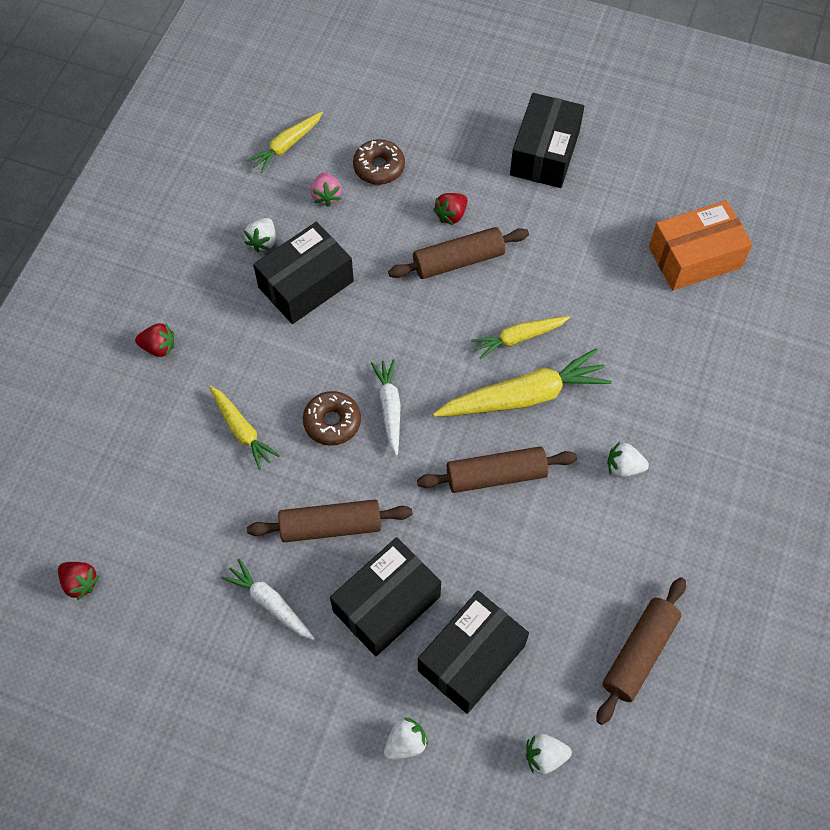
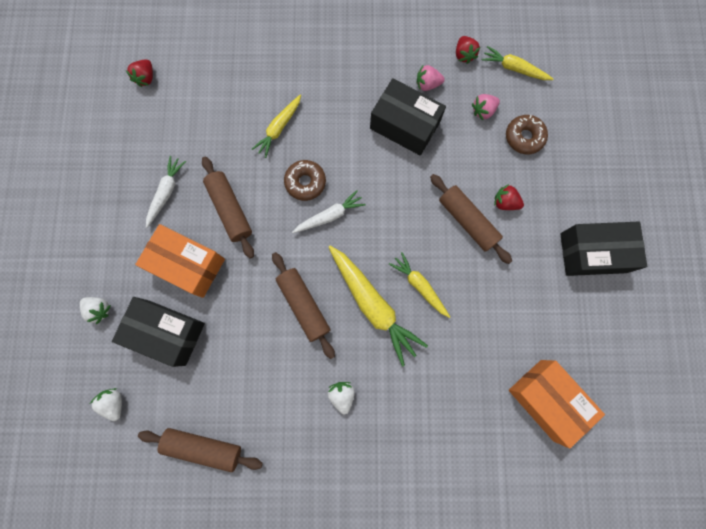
camera: 70 degrees right, 15 degrees up
(159, 347) = (320, 54): red strawberry -> red strawberry (464, 55)
(263, 241) = (427, 84): white strawberry -> pink strawberry
(386, 604) = (188, 265): black box -> orange box

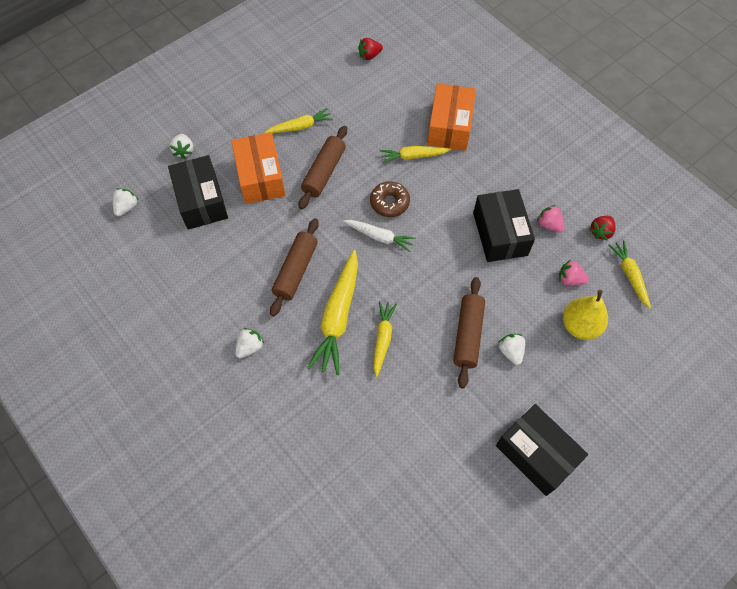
camera: 50 degrees right, 15 degrees down
(166, 192) = (300, 127): white carrot -> yellow carrot
(203, 447) = (138, 284): brown rolling pin -> none
(505, 202) = (510, 352): red strawberry -> white strawberry
(524, 137) = (580, 326): brown donut -> yellow pear
(547, 399) = (376, 508): orange box -> orange box (449, 127)

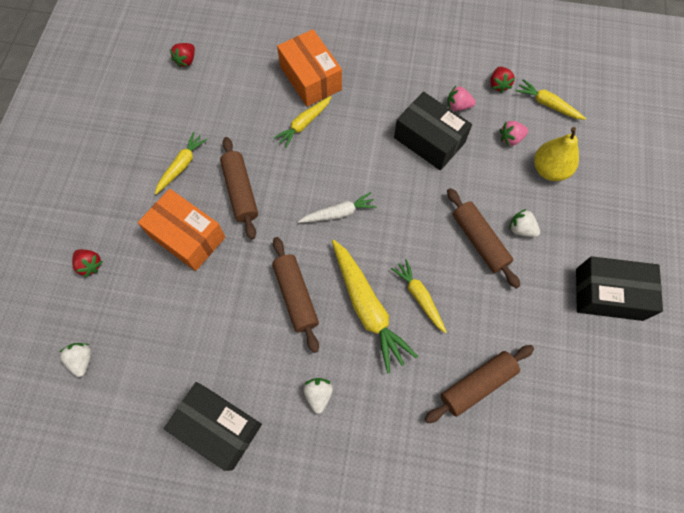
camera: 40 degrees left, 5 degrees up
(184, 151) = (90, 265): white strawberry -> red strawberry
(201, 201) = (151, 299): black box -> black box (218, 427)
(366, 432) = (477, 385): none -> brown rolling pin
(389, 203) = (320, 178): brown donut -> none

